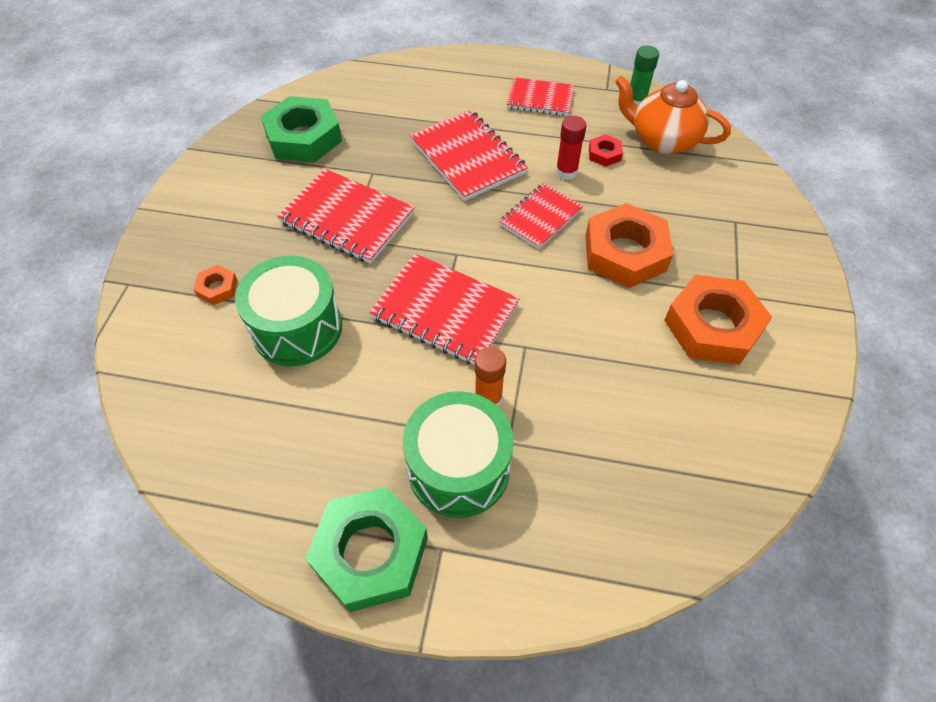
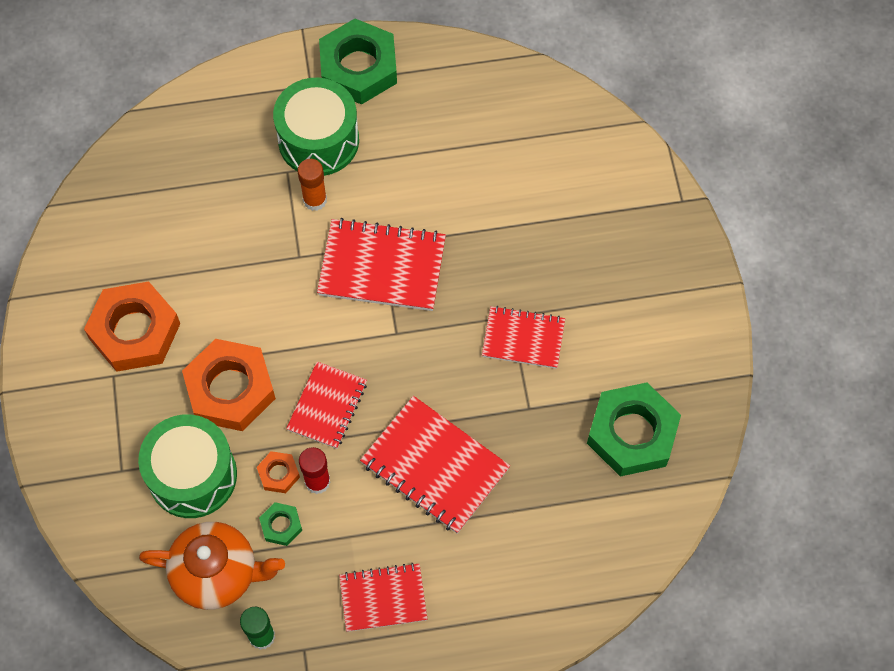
camera: 160 degrees right, 10 degrees up
(217, 288) = (598, 223): orange nut -> orange nut (278, 474)
(297, 328) = (504, 209): green drum -> green drum (192, 475)
(347, 218) = (523, 338): red notebook -> red notebook, size x0.64
(604, 154) = (281, 525): red nut -> green nut

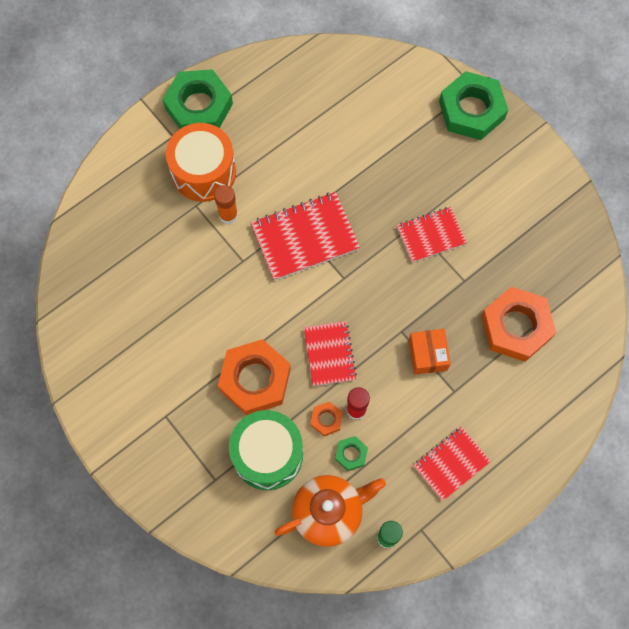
camera: 30 degrees left, 5 degrees up
(134, 331) = (160, 376): orange nut -> orange nut (516, 327)
(318, 140) = (203, 172): green drum -> orange drum
(434, 466) = (428, 355): red notebook -> orange box
(632, 433) = (541, 260): green nut -> green nut (471, 110)

